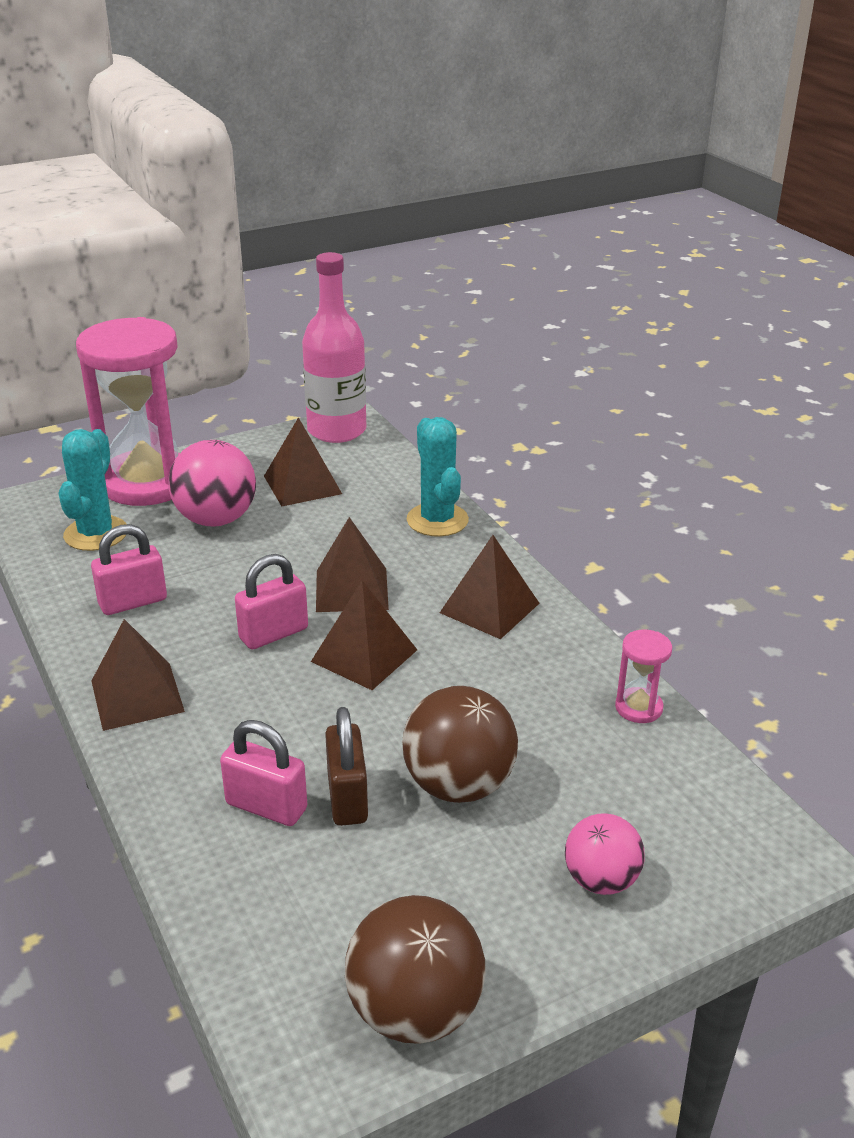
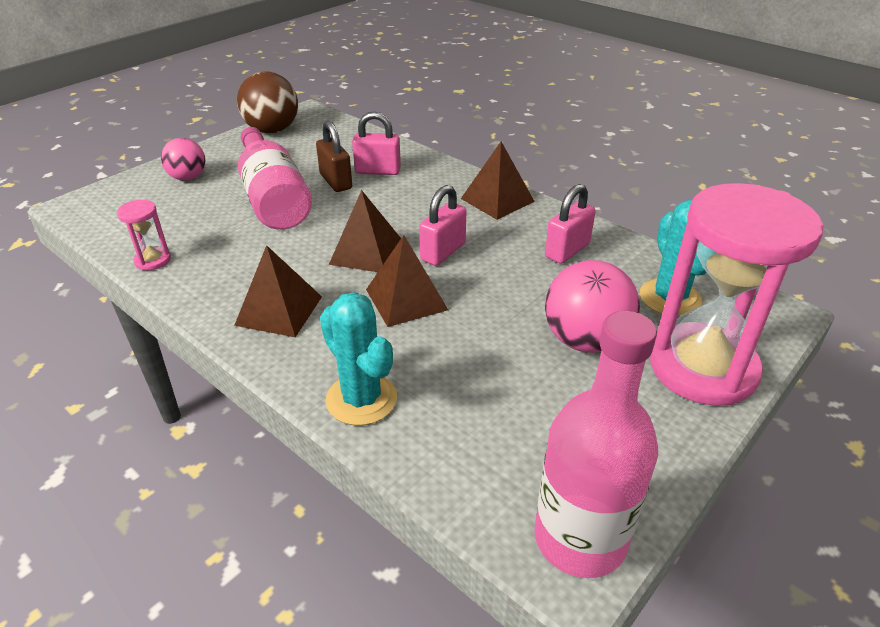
camera: 160 degrees right, 5 degrees up
(302, 485) = (541, 412): brown pyramid -> none
(459, 785) = (273, 198): brown ball -> pink bottle

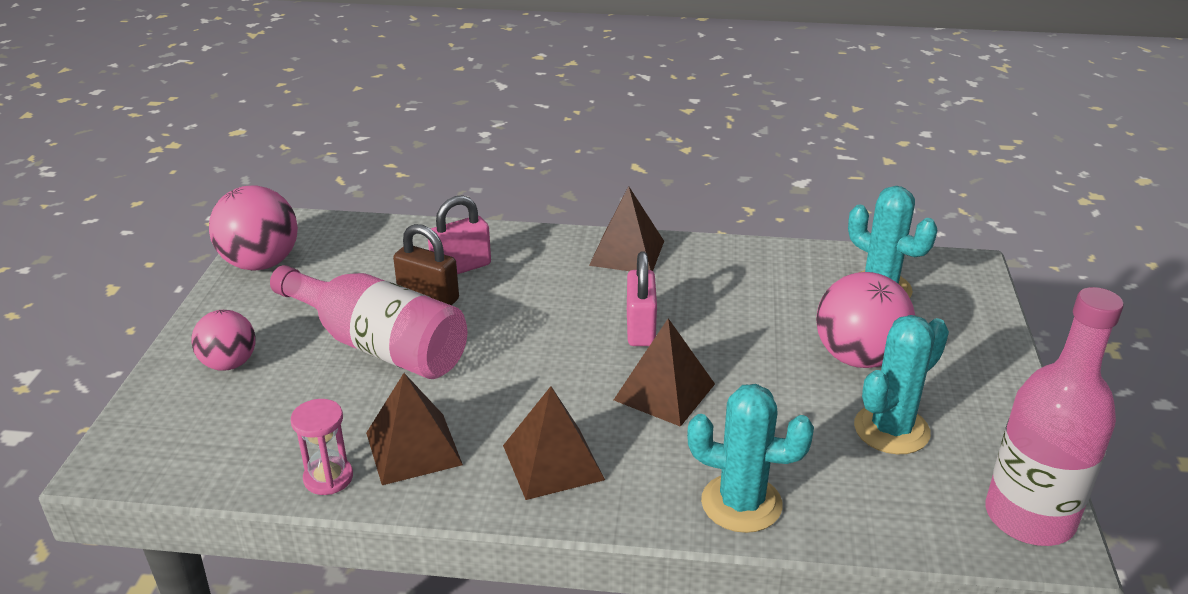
camera: 35 degrees left, 5 degrees down
(272, 130) = (261, 263): brown ball -> pink ball
(366, 252) = (564, 361): brown pyramid -> brown pyramid (413, 448)
(544, 406) = (891, 429): none -> turquoise cactus
(567, 250) = (750, 280): pink padlock -> none
(702, 368) = (965, 339): pink hourglass -> none

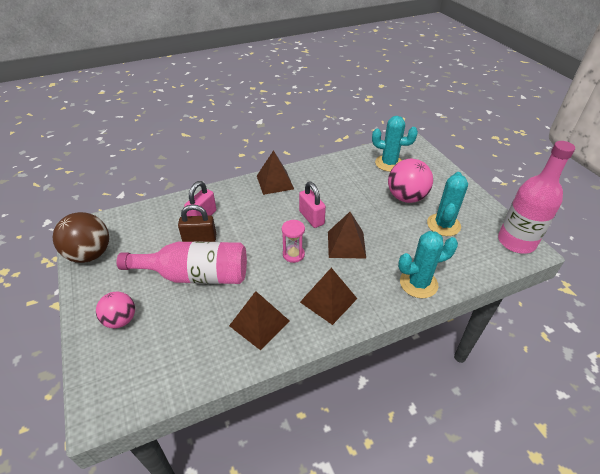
camera: 30 degrees left, 10 degrees up
(261, 263) = (90, 254): pink ball -> brown ball
(328, 478) = (230, 359): pink hourglass -> pink hourglass (293, 254)

